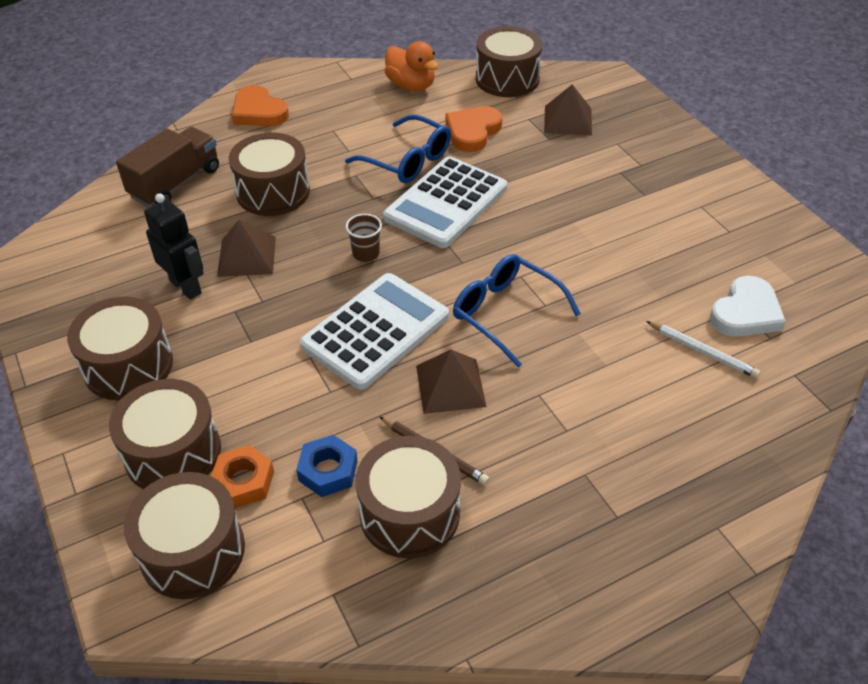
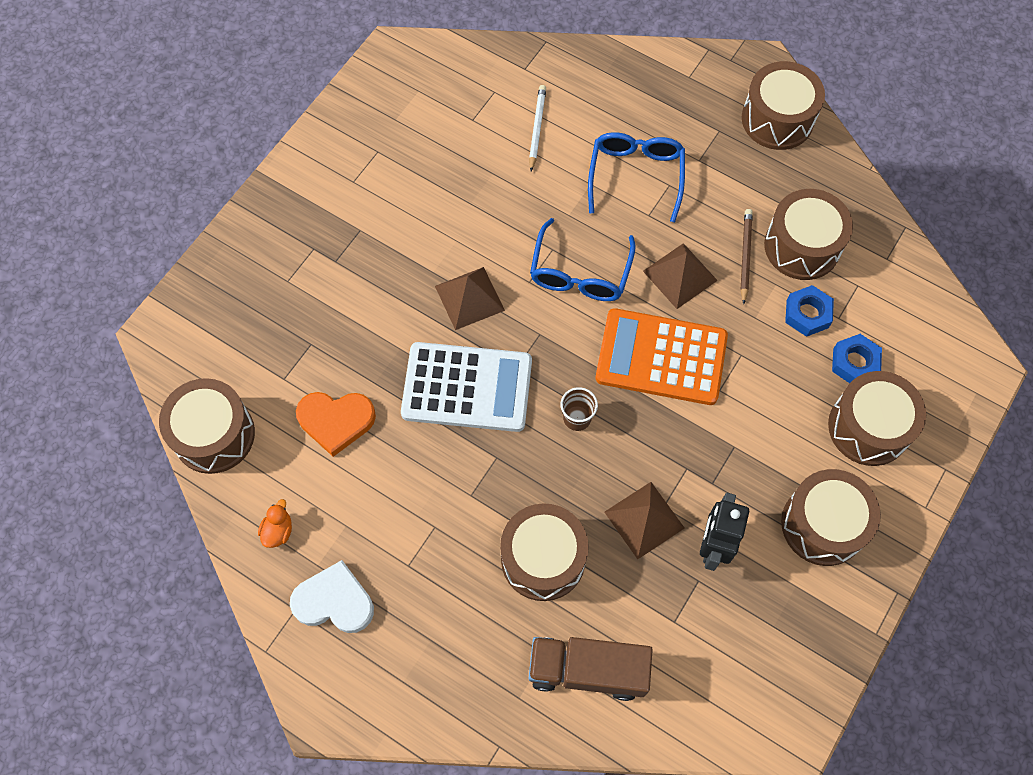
camera: 120 degrees left, 20 degrees up
(192, 551) = (924, 358): brown drum -> brown drum (777, 119)
(243, 481) = (854, 363): orange nut -> blue nut
(259, 111) = (416, 673): orange heart -> none
(376, 331) = (661, 357): white calculator -> orange calculator
(407, 160) = (420, 458): blue glasses -> blue glasses (635, 176)
(411, 86) = (278, 531): orange duck -> orange duck, size x0.55
(567, 120) = (268, 340): brown pyramid -> brown pyramid (469, 298)
(746, 312) = (476, 113): white heart -> white heart (334, 601)

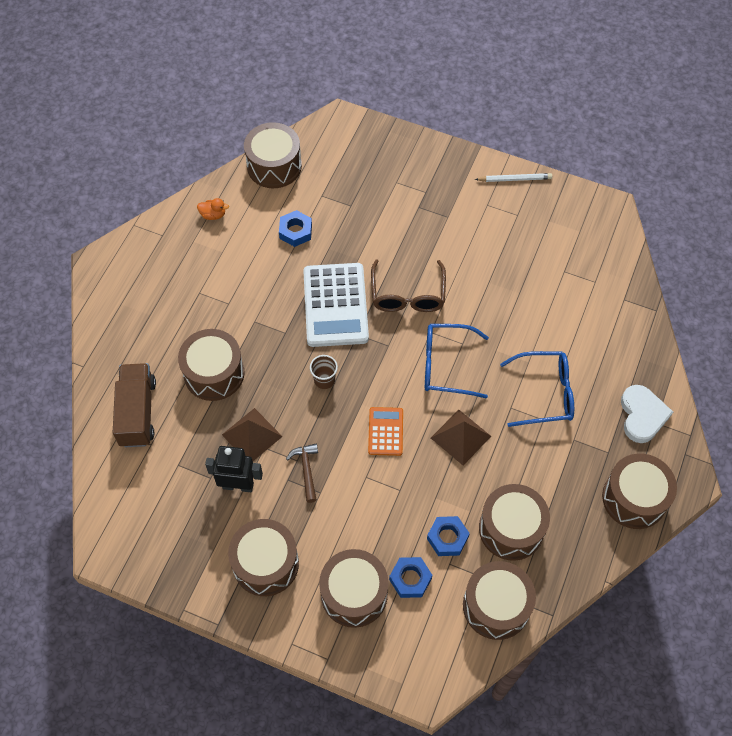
camera: 80 degrees right, 5 degrees down
(334, 601) = (170, 255): white heart -> white heart (642, 415)
(336, 421) = (295, 231): orange heart -> blue nut
(469, 298) = (407, 295): brown pyramid -> brown glasses
(537, 128) = (569, 316): white pencil -> white pencil (515, 179)
(661, 357) = (385, 431): orange calculator -> orange calculator, size x0.53
(702, 458) = (306, 470): none -> brown hammer
(745, 256) = (491, 484): brown pencil -> none
(892, 280) = (496, 606): none -> brown drum

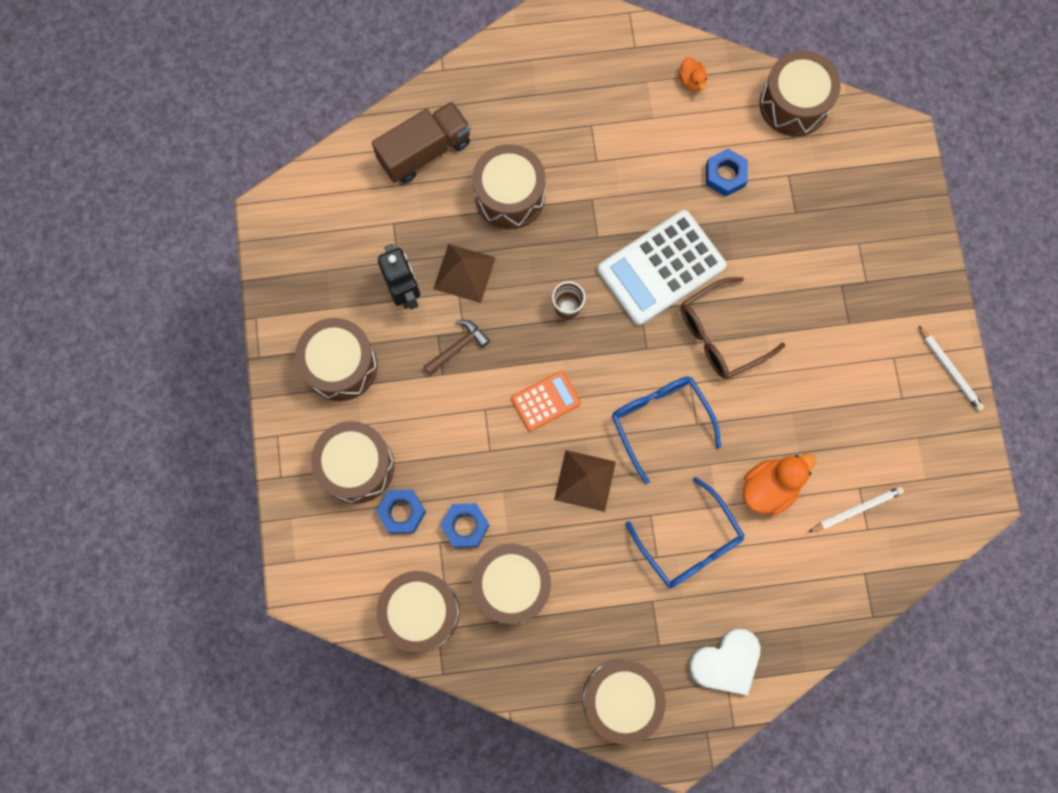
camera: 60 degrees right, 15 degrees up
(533, 323) = (769, 487): none -> orange duck
(578, 281) = (856, 509): none -> white pencil

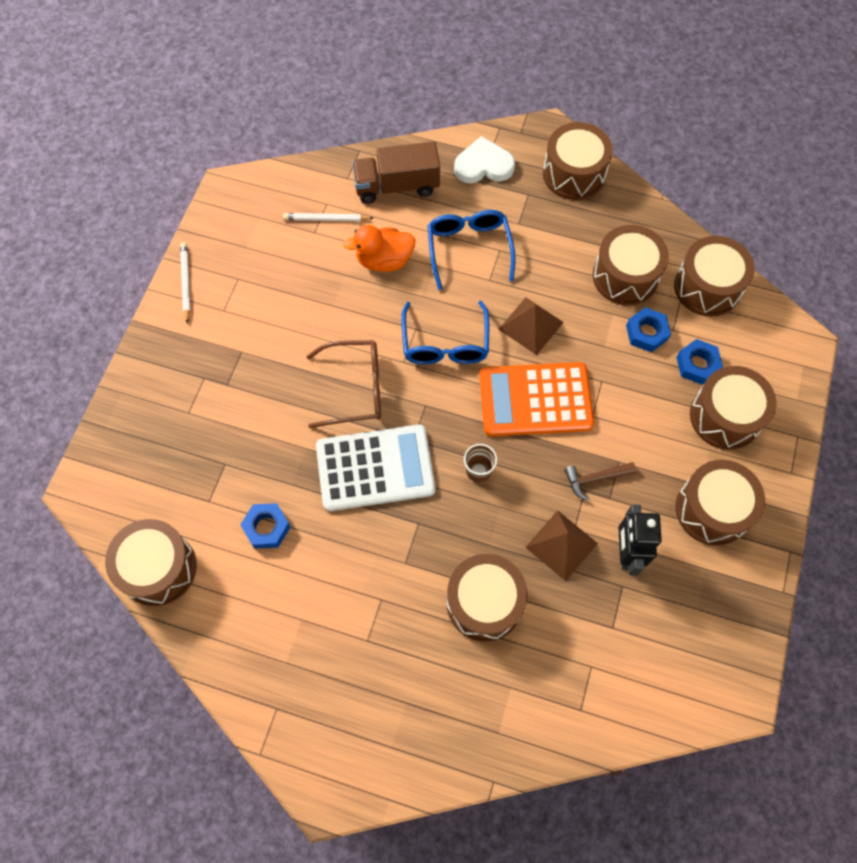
camera: 155 degrees left, 10 degrees down
(425, 151) = (551, 692): brown truck -> brown truck (397, 186)
(546, 401) = (535, 400): orange calculator -> orange calculator, size x1.90
(691, 81) = (241, 641): orange duck -> none

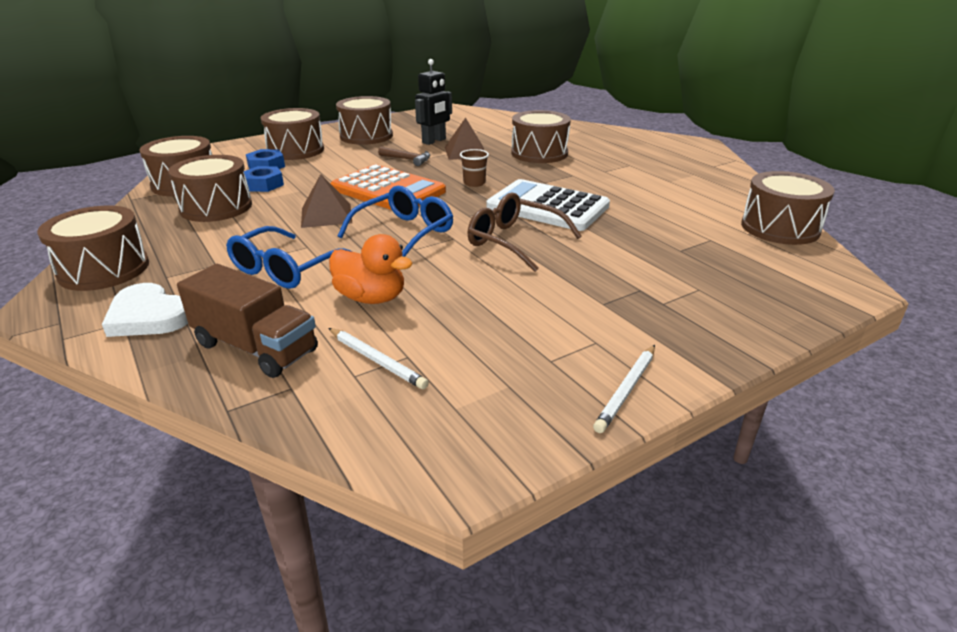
camera: 140 degrees left, 35 degrees down
(266, 527) = (666, 214): blue nut -> none

